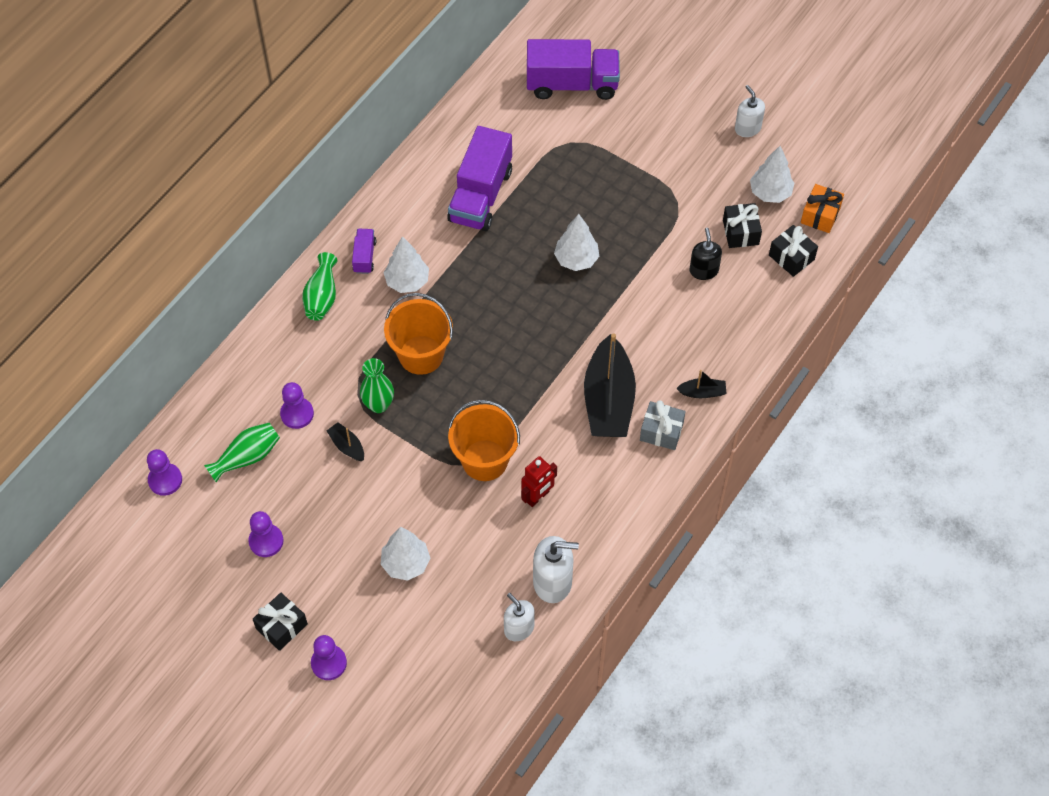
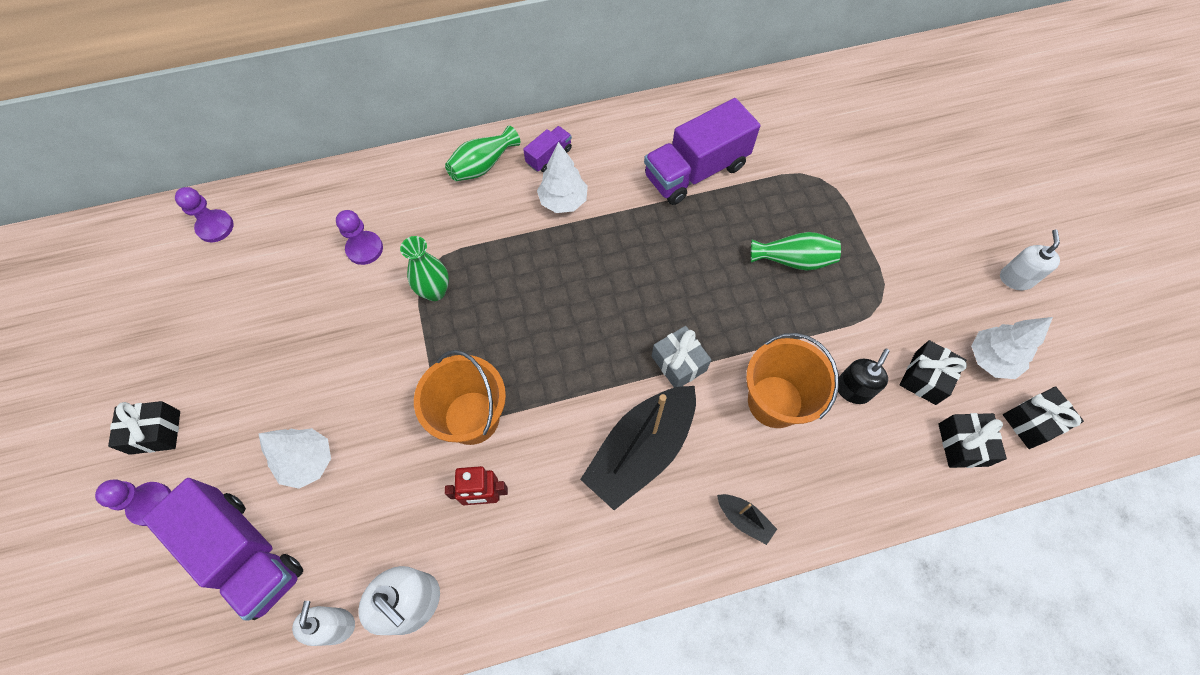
camera: 40 degrees right, 5 degrees up
(247, 457) = (291, 256): green vase -> green vase (793, 260)
(266, 541) = (227, 342): purple pawn -> none
(347, 446) = (373, 308): black boat -> none
(421, 355) = (513, 274): orange bucket -> orange bucket (775, 401)
(572, 84) = (865, 129): purple truck -> purple truck (245, 554)
(576, 259) = (732, 288): white tree -> none
(661, 431) = (664, 528): grey gift -> grey gift (679, 363)
(820, 215) = (1032, 422): orange gift -> black gift

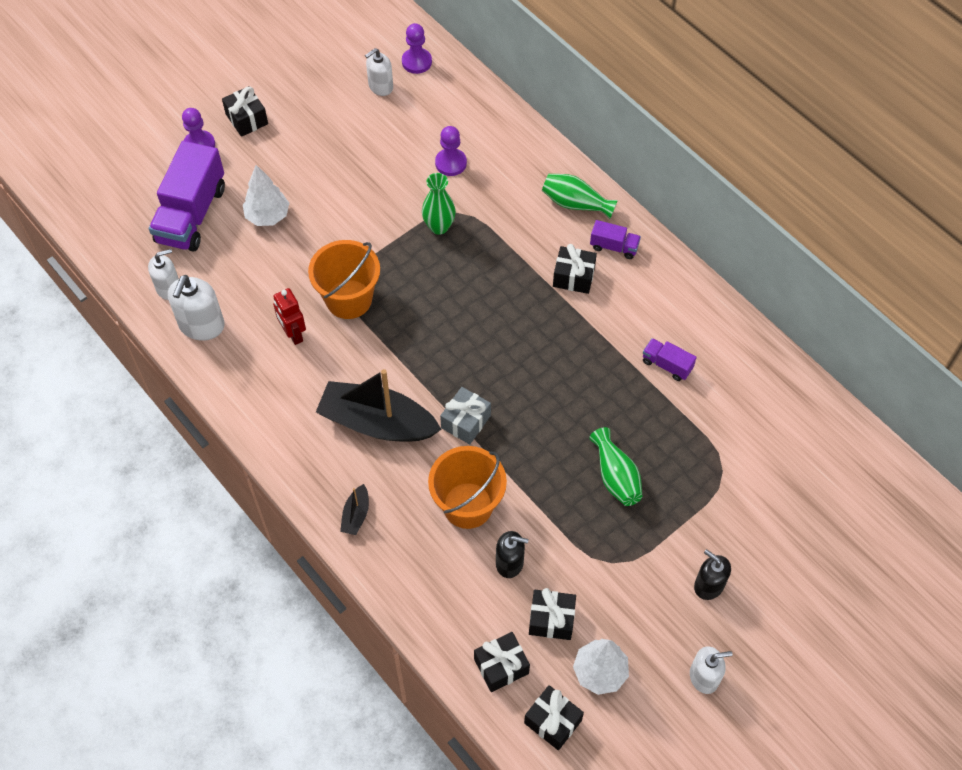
camera: 65 degrees right, 5 degrees down
(220, 273) = (380, 86): none -> white soap dispenser
(563, 201) = (573, 277): white tree -> black gift
(695, 171) = (667, 365): purple truck -> purple truck, size x0.47
(928, 236) = (708, 585): none -> black soap dispenser

